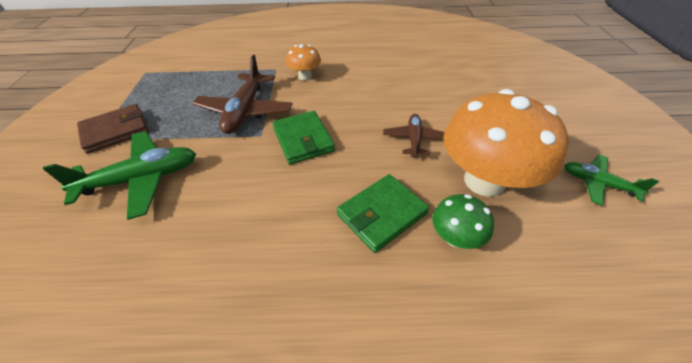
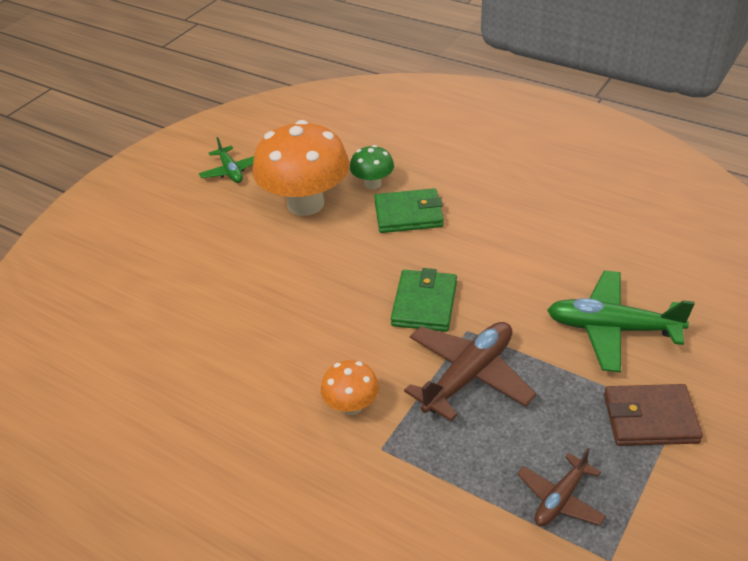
camera: 145 degrees left, 5 degrees down
(414, 139) = (317, 257): brown plane -> brown plane (560, 499)

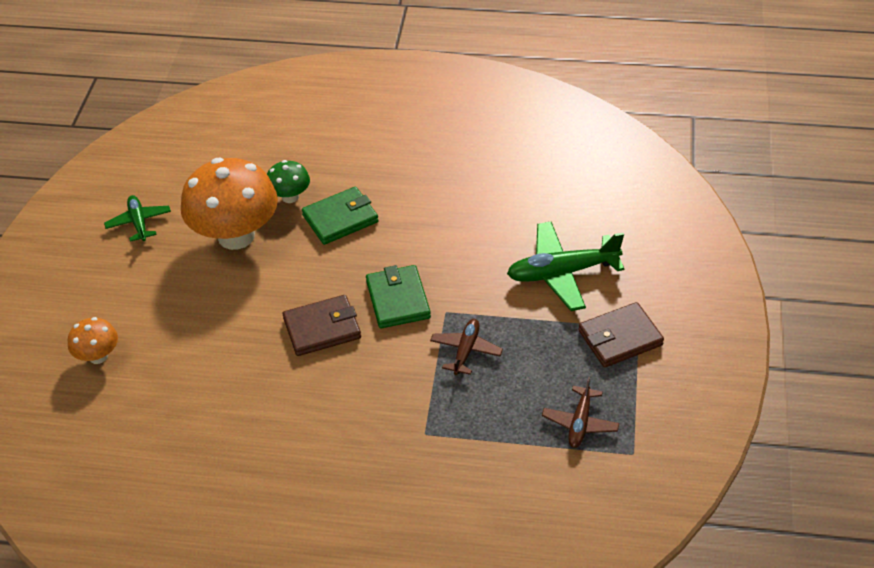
camera: 25 degrees left, 5 degrees up
(230, 171) = (139, 223): green plane -> green plane turned 150 degrees counterclockwise
(336, 308) = (322, 328): none -> brown wallet
(351, 406) = (382, 408): orange mushroom -> orange mushroom (98, 356)
(468, 376) = (466, 351): brown plane -> brown plane, size x0.58

